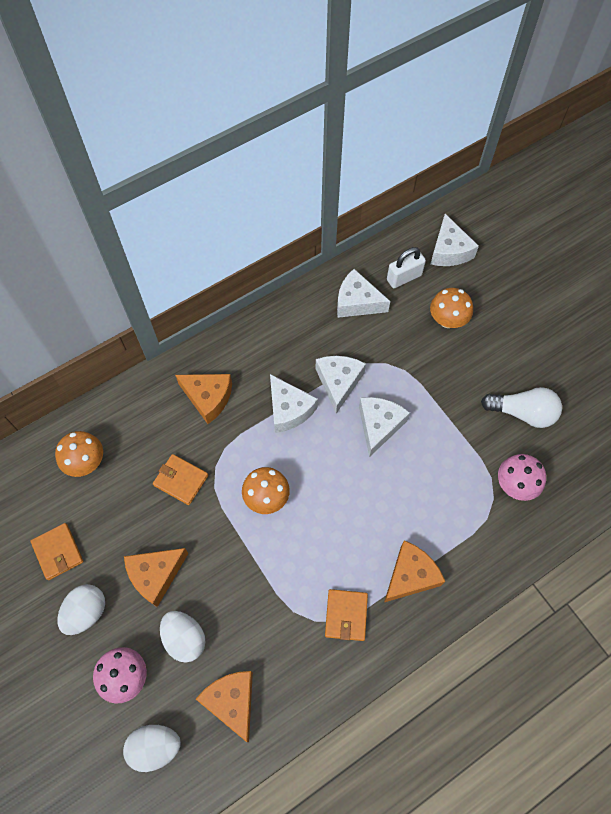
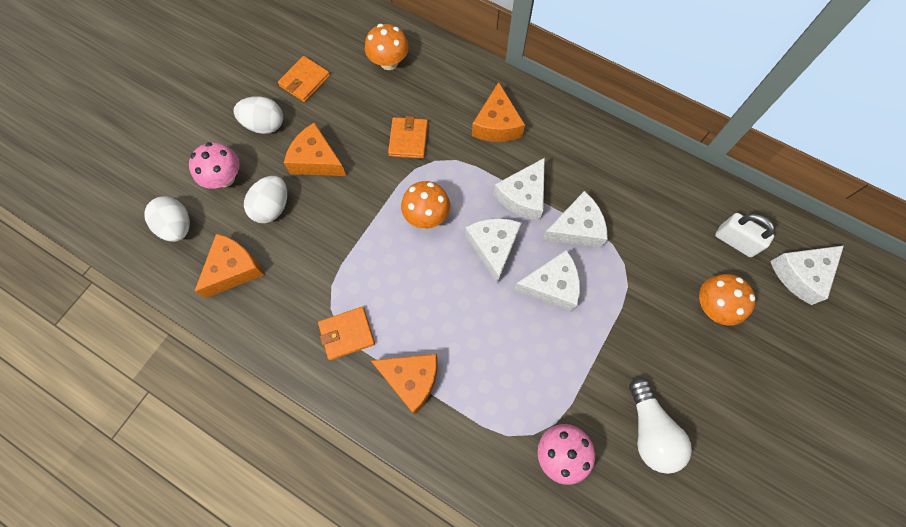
camera: 65 degrees right, 5 degrees up
(357, 302) = (676, 207): white cheese -> white cheese (493, 247)

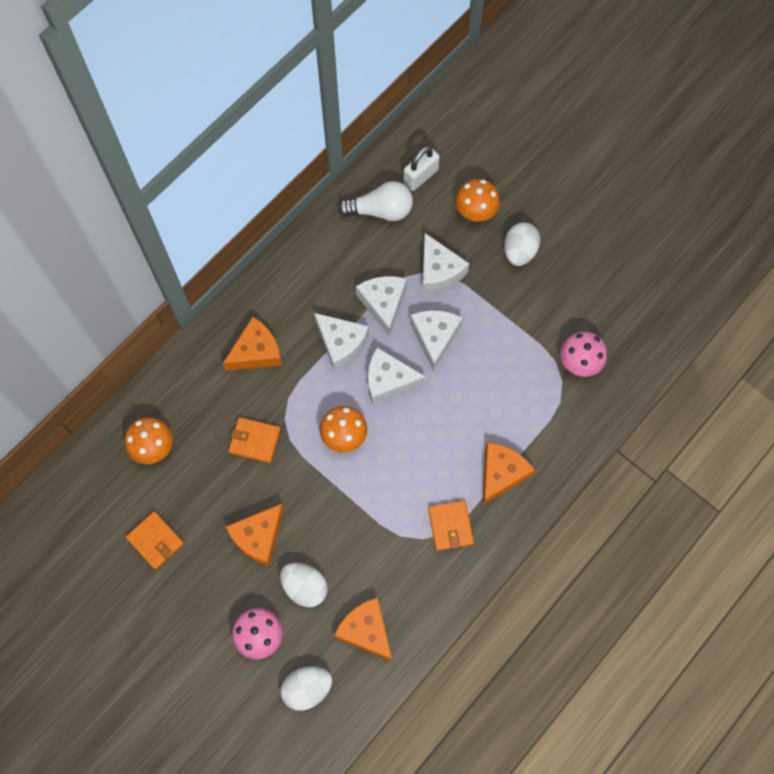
camera: 80 degrees left, 0 degrees up
(265, 125) = (203, 589): white egg -> white egg (519, 252)
(497, 124) = (256, 352): orange cheese -> orange cheese turned 45 degrees counterclockwise
(650, 430) = (571, 289): white light bulb -> white light bulb (380, 210)
(800, 274) = (459, 136): white cheese -> white cheese (439, 271)

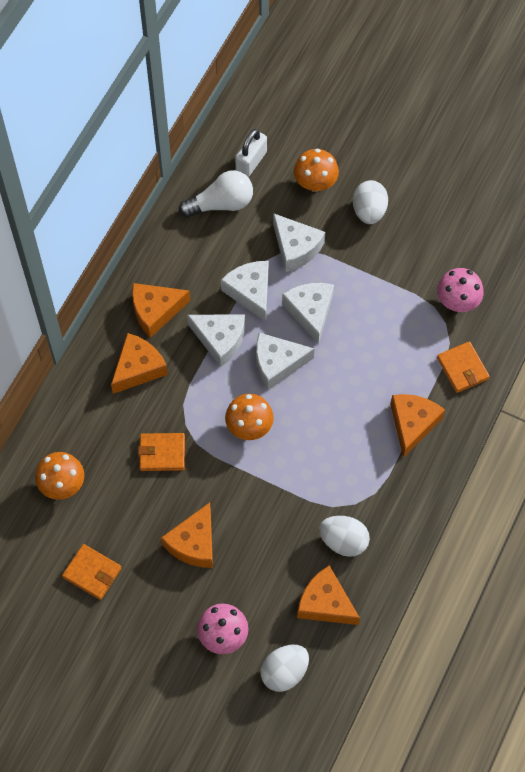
camera: 15 degrees left, 5 degrees down
(289, 300) = (155, 311): none -> orange cheese
(305, 587) = (253, 578): white egg -> white egg (343, 541)
(450, 526) = (378, 485): orange wallet -> orange wallet (462, 368)

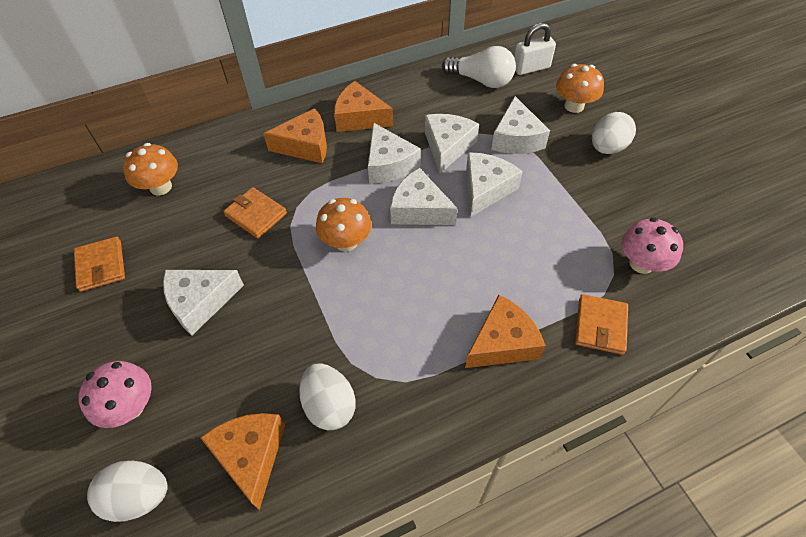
camera: 40 degrees right, 10 degrees down
(194, 543) = (200, 302): orange cheese -> white cheese

